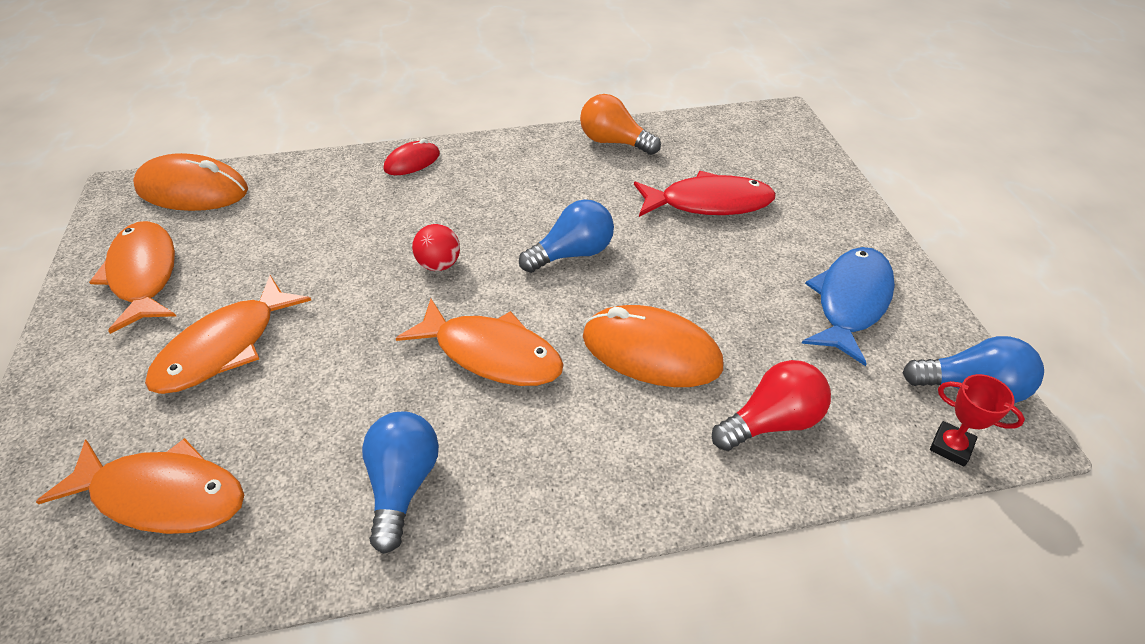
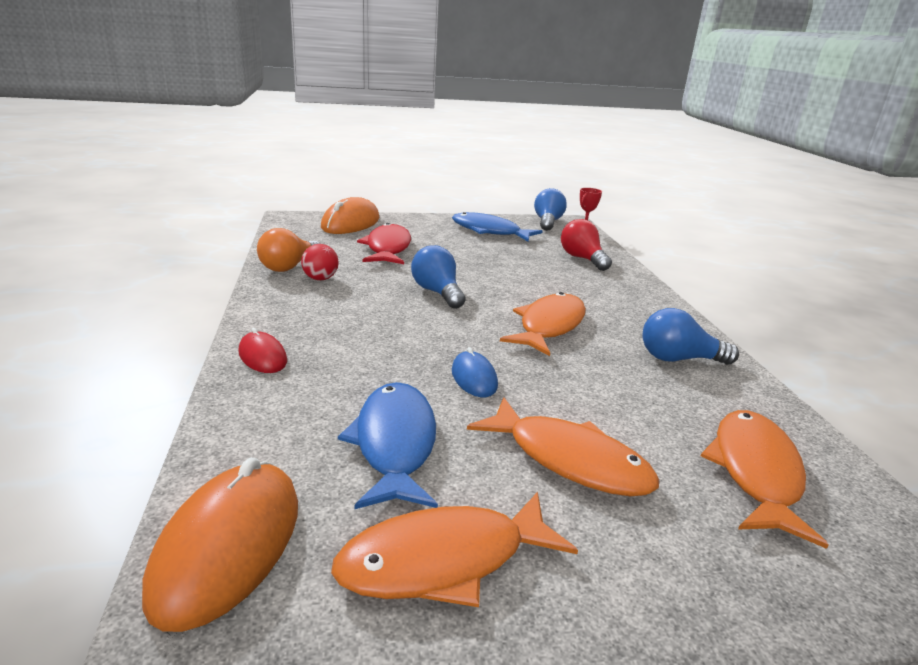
camera: 90 degrees left, 20 degrees down
(273, 244) = (395, 444): none -> blue fish
(368, 287) = (474, 378): none -> blue mouse
(439, 264) = (445, 343): red ball -> red ball (320, 279)
(651, 351) = (537, 279): orange mouse -> orange mouse (350, 223)

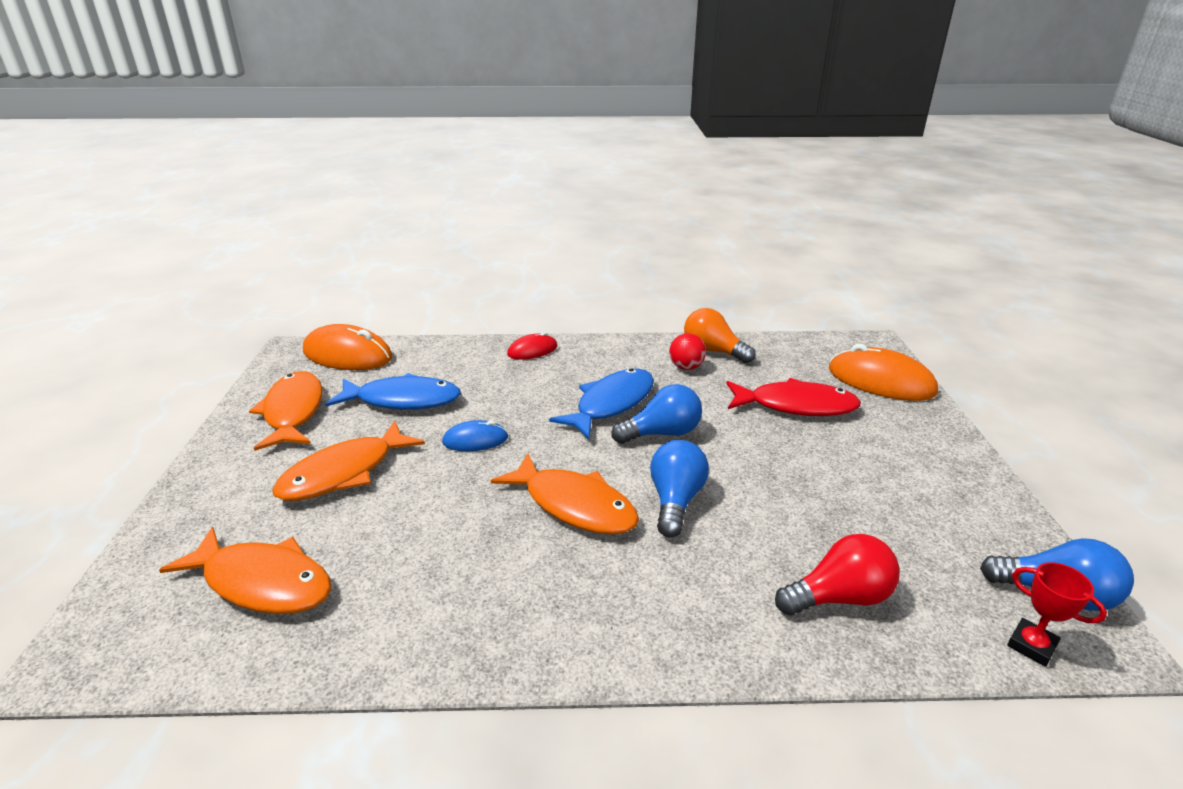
camera: 100 degrees right, 5 degrees up
(489, 231) = (930, 501): blue fish -> blue fish (611, 404)
(678, 359) = (472, 603): blue light bulb -> blue light bulb (675, 501)

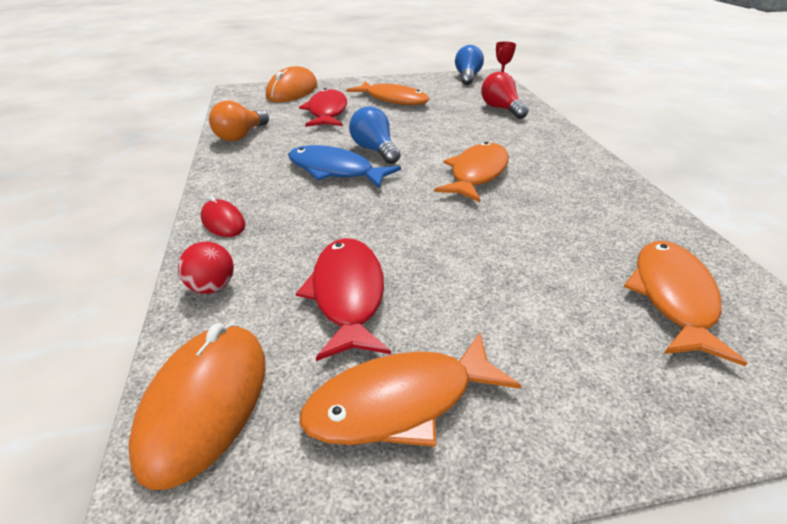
camera: 100 degrees left, 5 degrees up
(344, 472) = (505, 298): orange fish -> orange fish (393, 99)
(402, 400) = (347, 295): blue fish -> red fish
(475, 440) = (413, 228): blue mouse -> none
(675, 501) = (451, 143): blue light bulb -> none
(686, 367) = (269, 145): red ball -> red ball (212, 287)

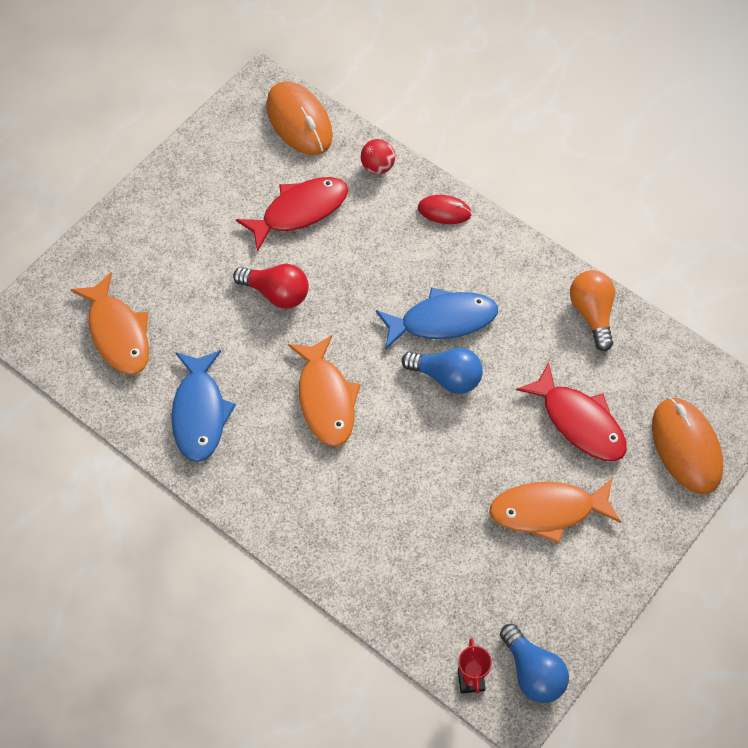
camera: 140 degrees right, 25 degrees up
(347, 295) = (299, 211): red fish -> red fish turned 75 degrees counterclockwise
(400, 402) = (219, 175): orange fish -> none
(501, 109) = (405, 576): red light bulb -> red light bulb (276, 293)
(600, 207) = (199, 413): none -> blue fish

